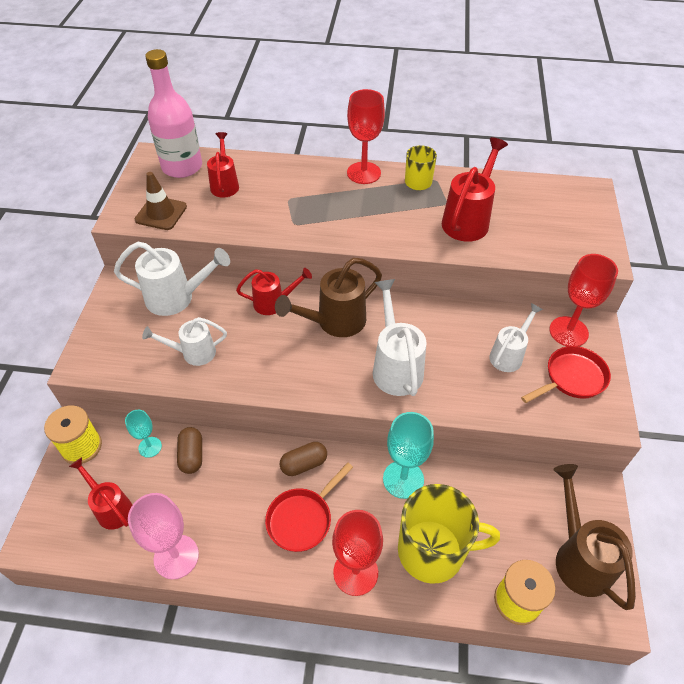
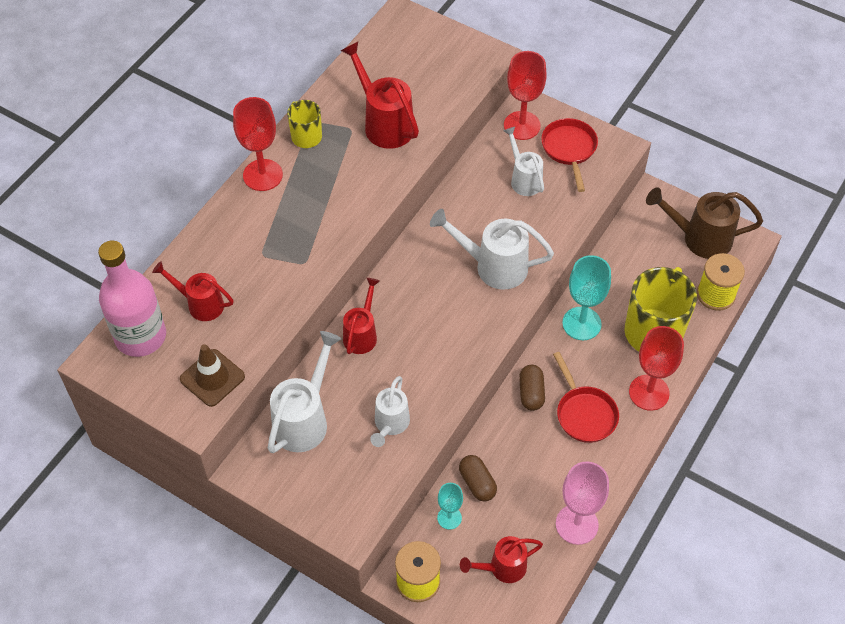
camera: 65 degrees left, 5 degrees up
(192, 455) = (477, 483): brown capsule -> brown capsule turned 45 degrees clockwise
(335, 322) = (415, 292): brown watering can -> none

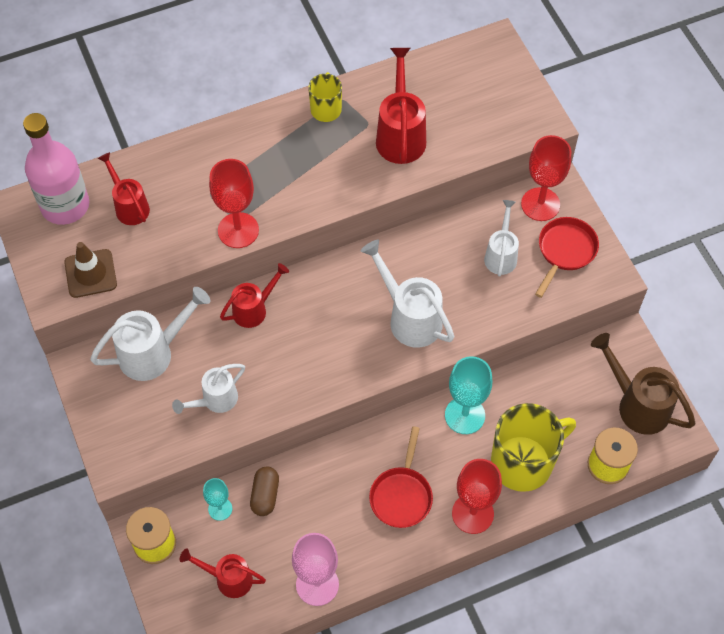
camera: 35 degrees right, 5 degrees up
(262, 175) = (264, 123): red goblet -> red goblet (238, 230)
(531, 393) = (371, 448): brown capsule -> none

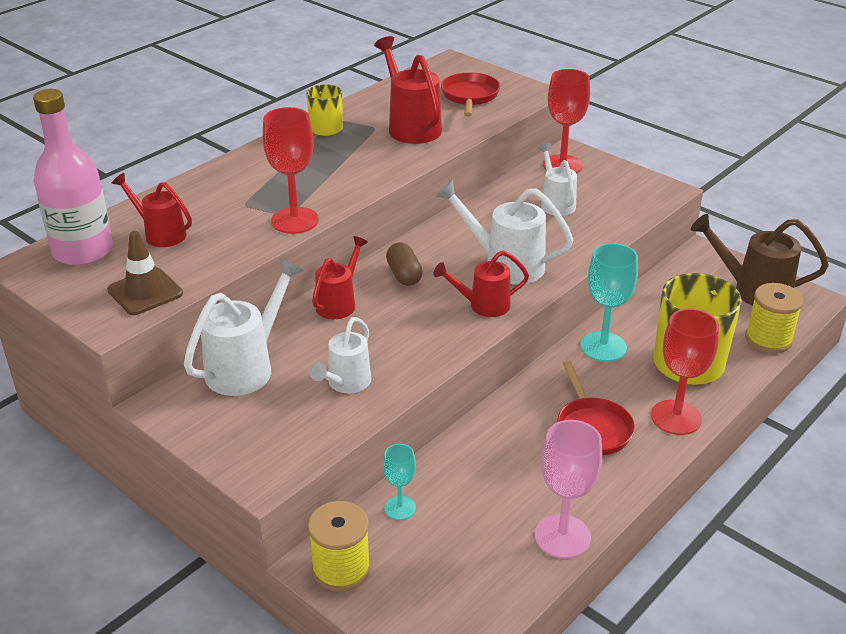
camera: 25 degrees left, 25 degrees down
(228, 579) = (455, 570): red watering can -> red watering can (483, 305)
(265, 495) = (444, 478): brown capsule -> brown capsule (404, 275)
(565, 251) = (611, 186): red pan -> red pan (470, 96)

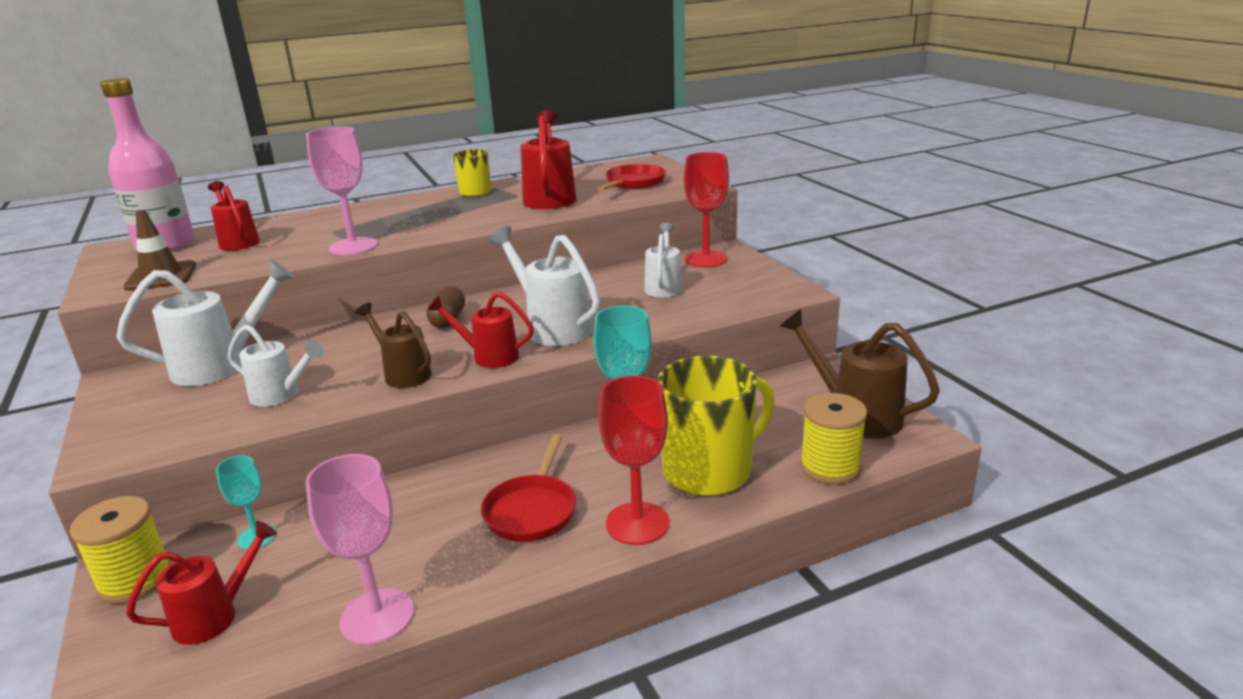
camera: 25 degrees right, 10 degrees down
(294, 220) = (353, 247): red goblet -> pink goblet
(339, 303) = (363, 331): red watering can -> red watering can (214, 616)
(346, 383) = (280, 395): white watering can -> white watering can turned 120 degrees counterclockwise
(429, 338) = (403, 374): none -> brown watering can

